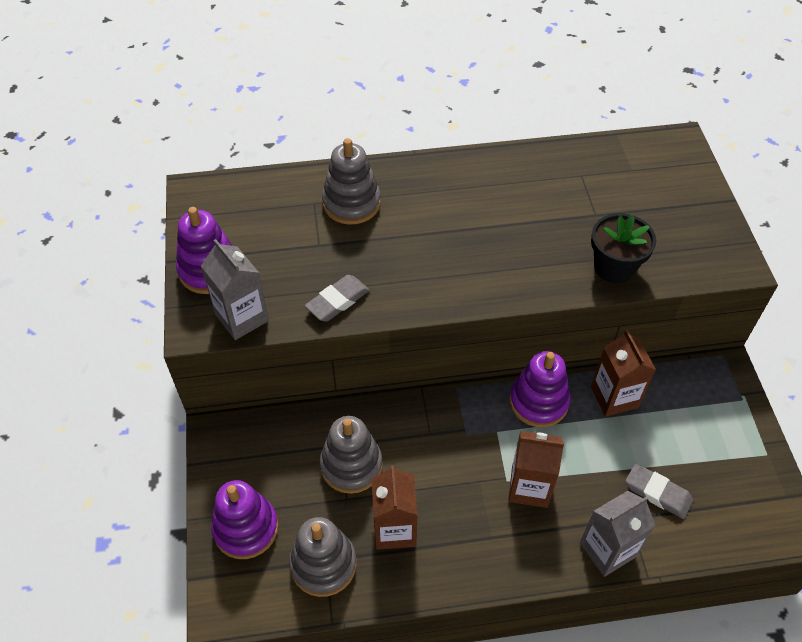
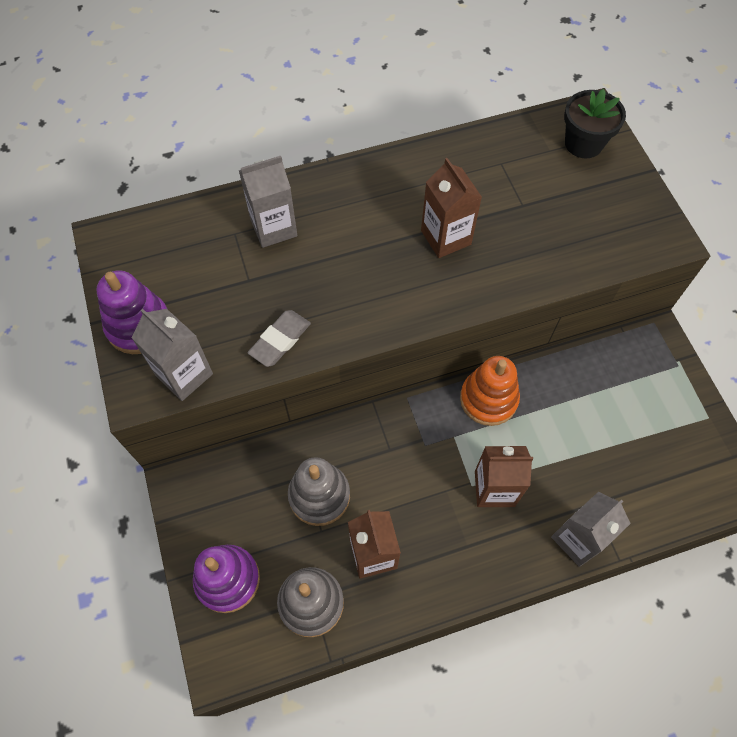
camera: 10 degrees left, 10 degrees up
(351, 203) = (273, 228): grey stacking toy -> grey carton
(538, 402) = (488, 399): purple stacking toy -> orange stacking toy
(614, 267) = (550, 260): black flower pot -> black flower pot (583, 143)
(614, 397) = (559, 382): brown carton -> brown carton (446, 237)
(657, 493) = (615, 473): grey eraser -> none

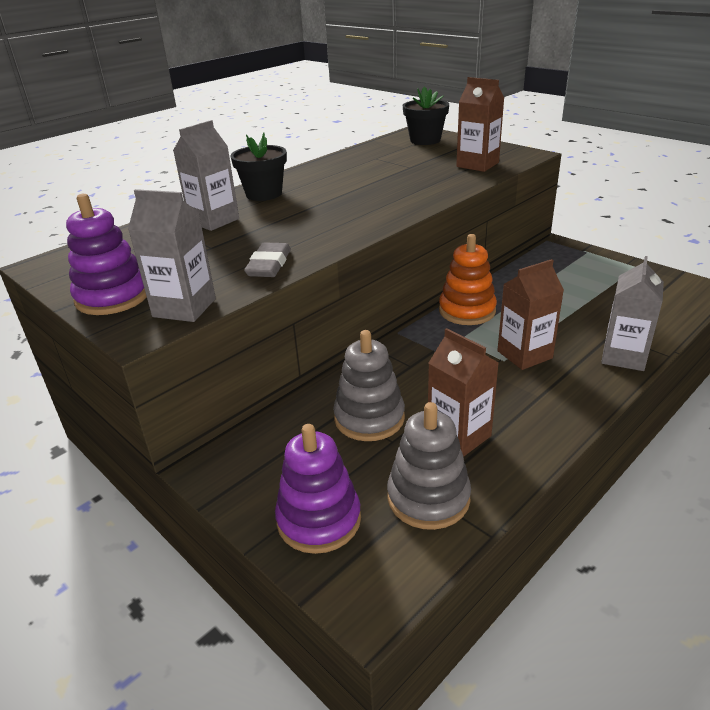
camera: 25 degrees left, 30 degrees down
(345, 193) = (264, 194): none -> black flower pot
(446, 237) = (366, 190): brown carton -> brown carton (477, 165)

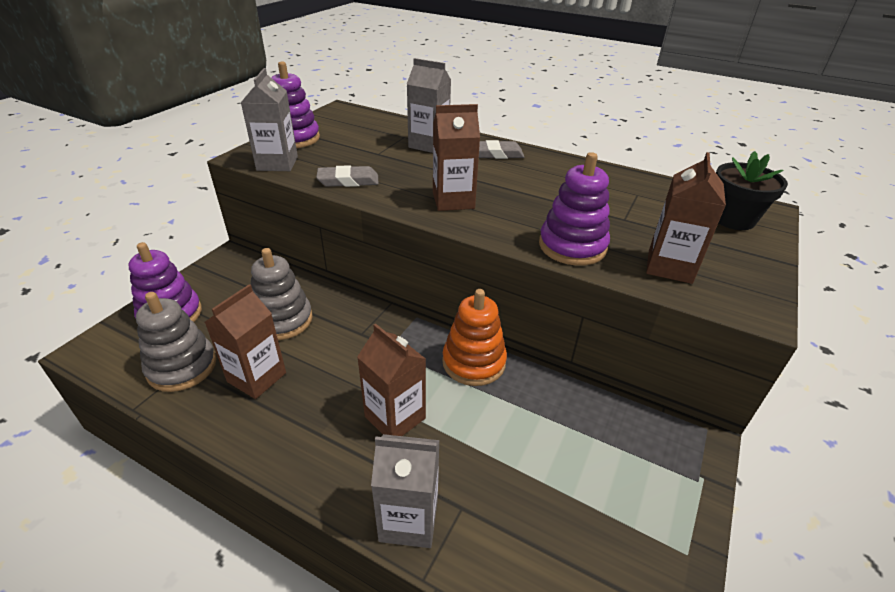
camera: 70 degrees right, 5 degrees up
(264, 194) = (496, 154): black flower pot -> grey eraser
(346, 219) = (453, 200): none -> brown carton
(442, 186) = (572, 246): none -> purple stacking toy

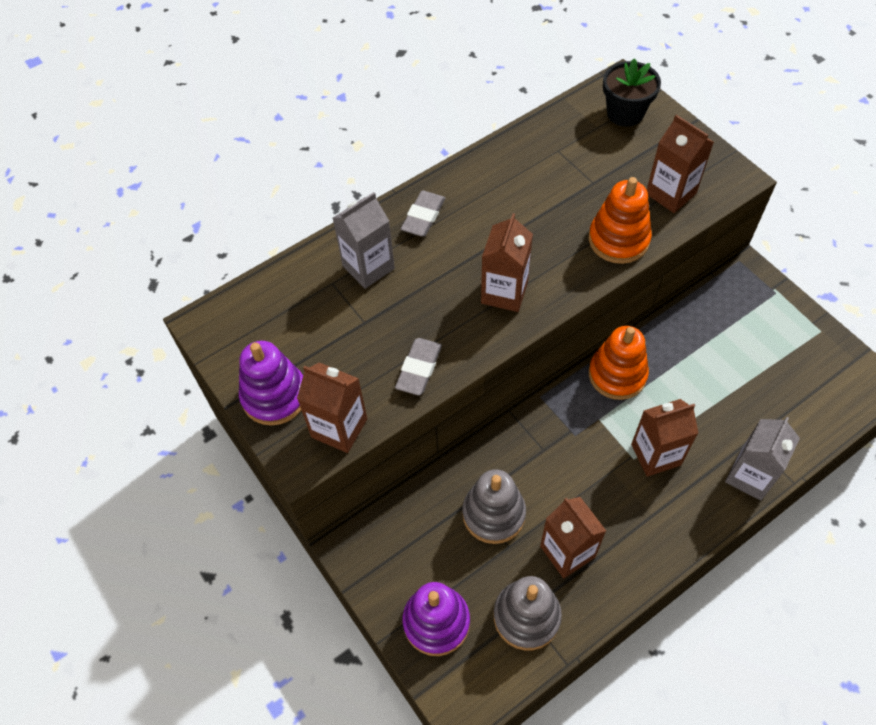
camera: 60 degrees left, 20 degrees up
(277, 163) = (339, 428): grey carton -> brown carton
(572, 246) = (618, 240): purple stacking toy -> orange stacking toy

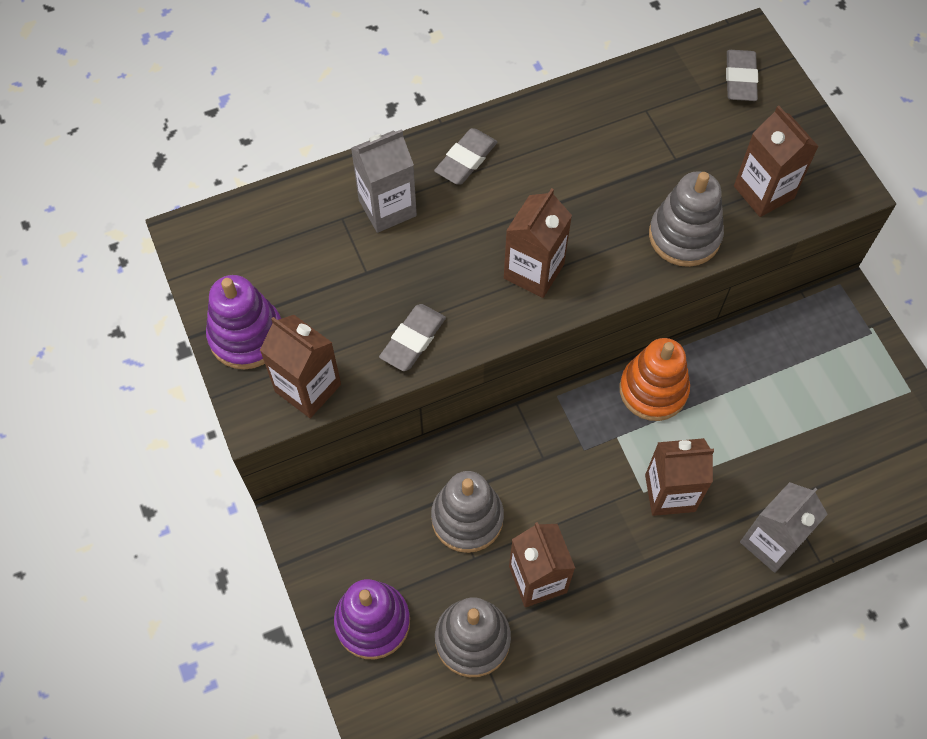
camera: 10 degrees right, 5 degrees up
(618, 240) = (684, 236): orange stacking toy -> grey stacking toy
(625, 113) = (740, 79): black flower pot -> grey eraser

